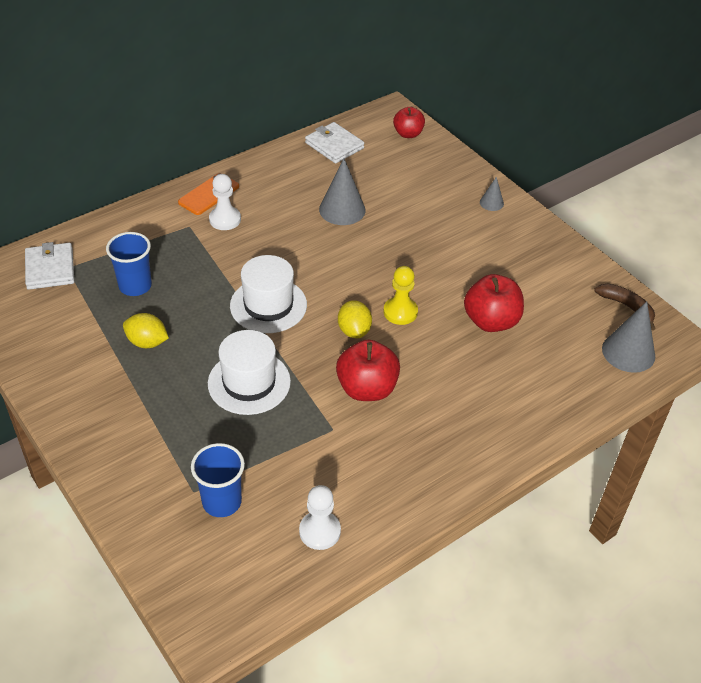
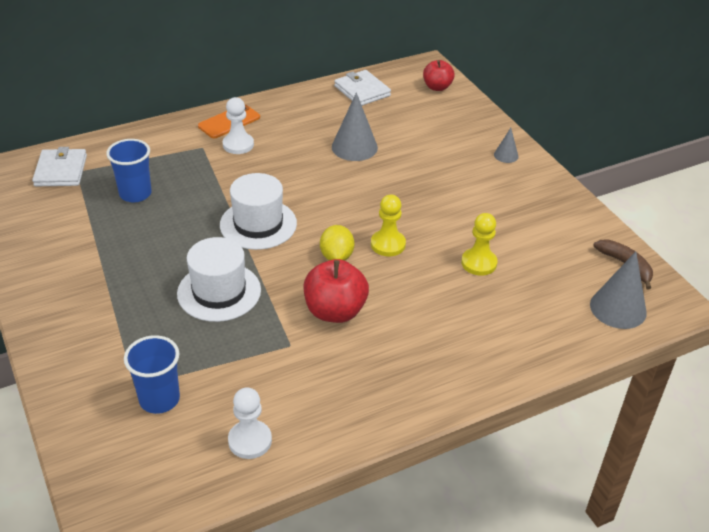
camera: 10 degrees right, 5 degrees down
(147, 342) = (131, 244): yellow lemon -> none
(491, 321) = (479, 263): red apple -> yellow pawn

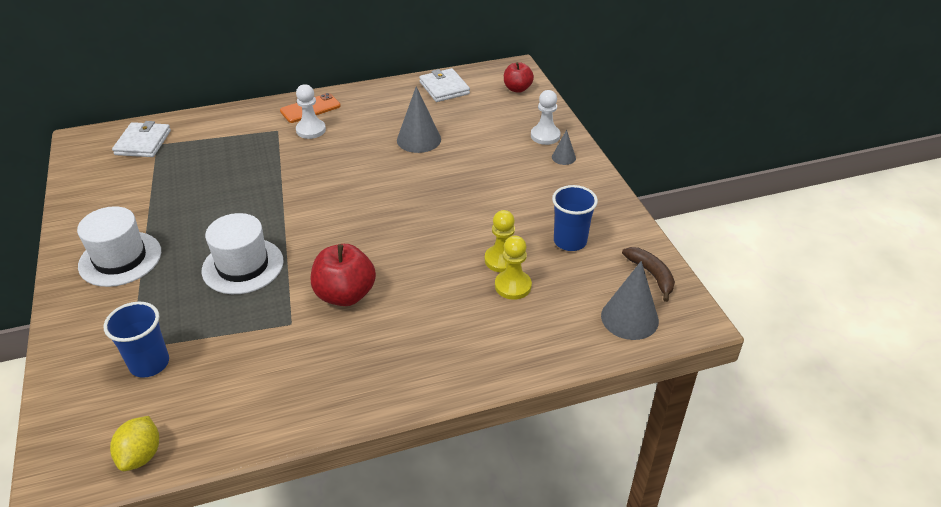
camera: 10 degrees right, 0 degrees up
(135, 194) = (201, 168): blue cup -> blue cup (570, 241)
(250, 441) = (218, 414): white pawn -> white pawn (545, 136)
(258, 224) = (302, 205): white hat -> white hat (120, 259)
(336, 256) = (365, 242): yellow lemon -> yellow lemon (141, 455)
(388, 244) = (419, 234): yellow pawn -> yellow pawn (513, 286)

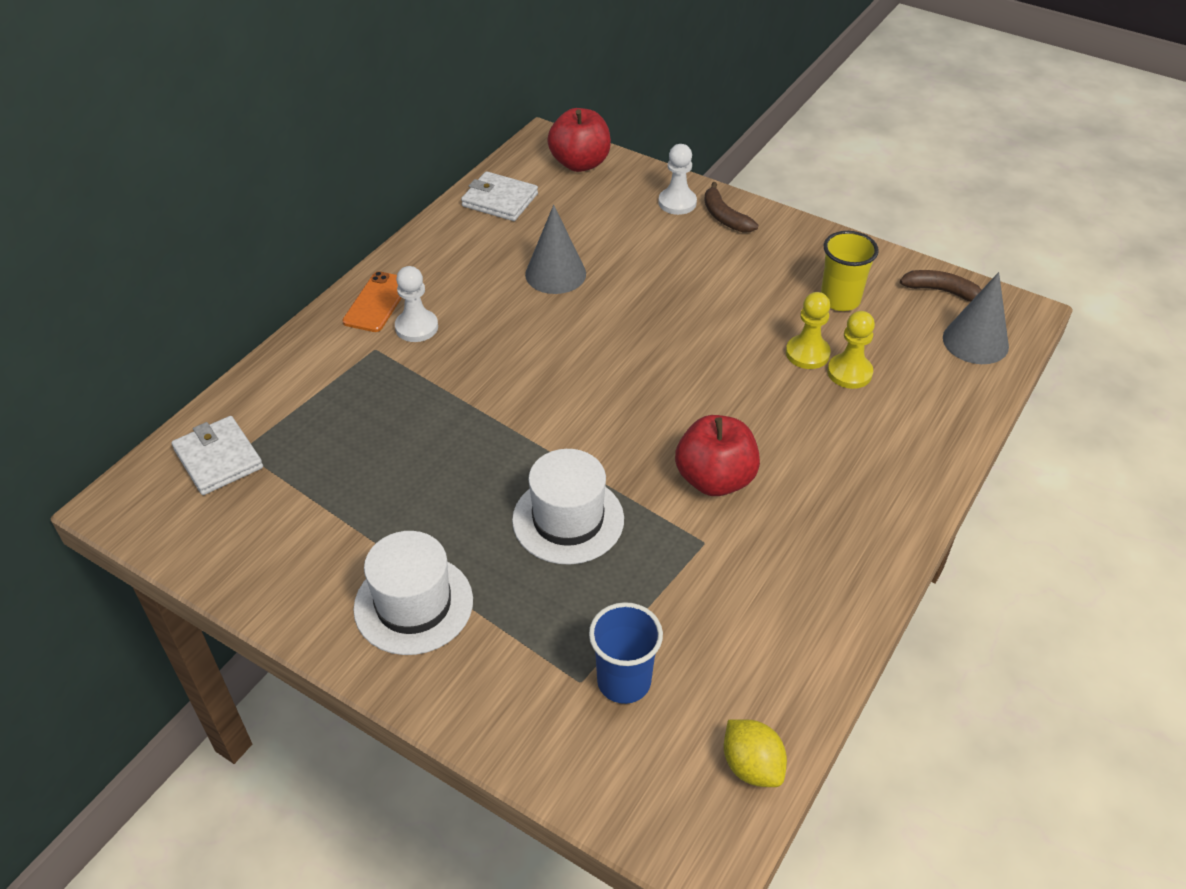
camera: 40 degrees left, 5 degrees up
(517, 89) = (580, 163): red apple -> red apple, size x1.54
(563, 157) = (724, 217): grey cone -> brown banana
(570, 241) = (840, 300): blue cup -> yellow cup

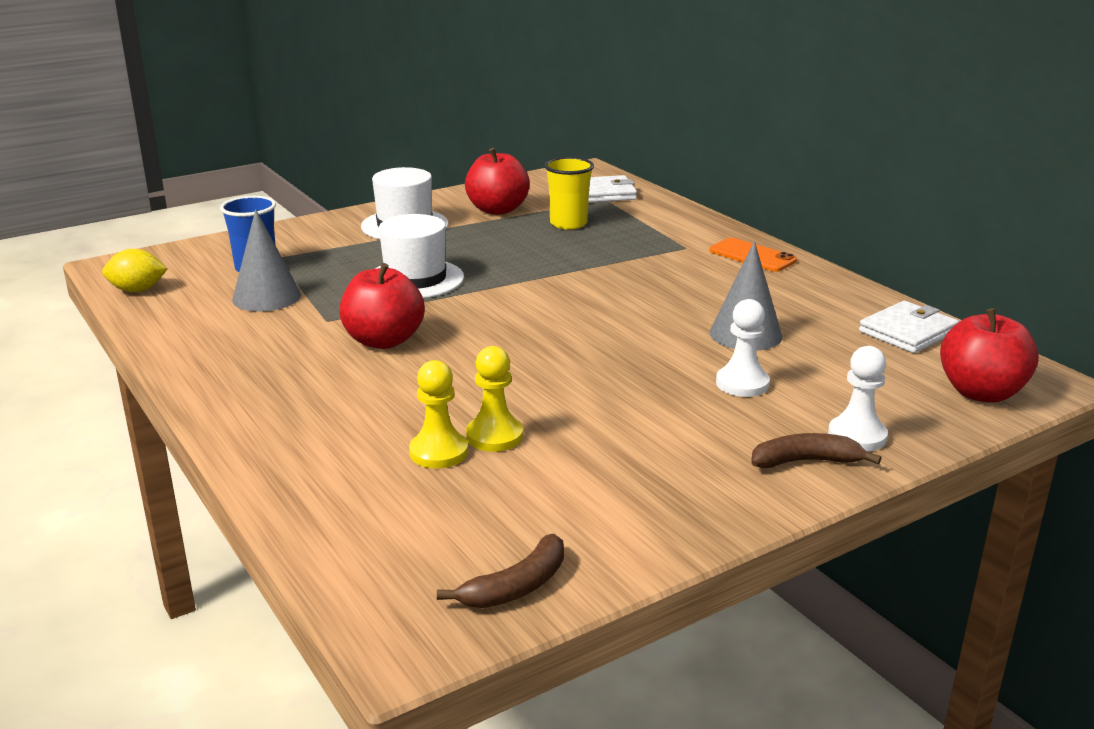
camera: 115 degrees right, 20 degrees down
(318, 536) = (497, 210): none -> red apple
(416, 327) = (703, 265): white pawn -> white pawn (742, 384)
(840, 300) = (569, 491): yellow cup -> yellow cup (568, 224)
(975, 341) = (395, 569): grey cone -> grey cone (266, 297)

